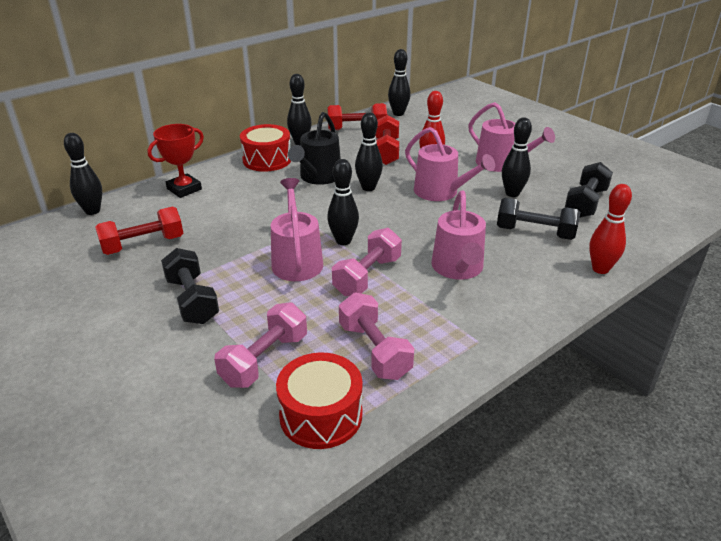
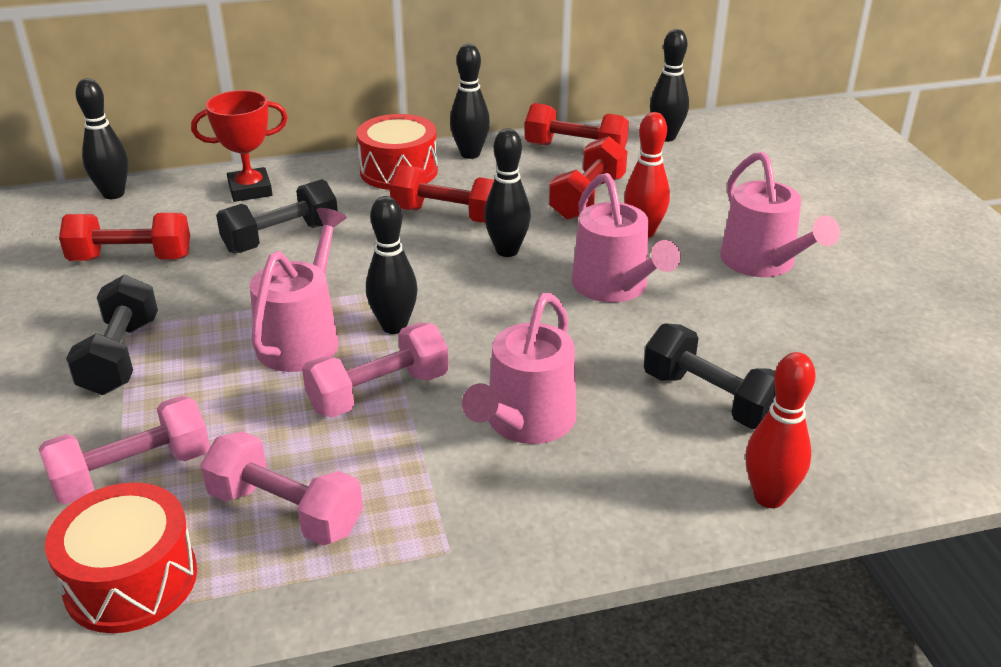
camera: 25 degrees right, 0 degrees up
(318, 177) = (448, 215): black watering can -> red dumbbell
(374, 350) = (286, 511): pink dumbbell -> pink dumbbell turned 60 degrees counterclockwise
(512, 193) = (734, 320): black bowling pin -> none
(585, 203) = (853, 371): black dumbbell -> black dumbbell (281, 238)

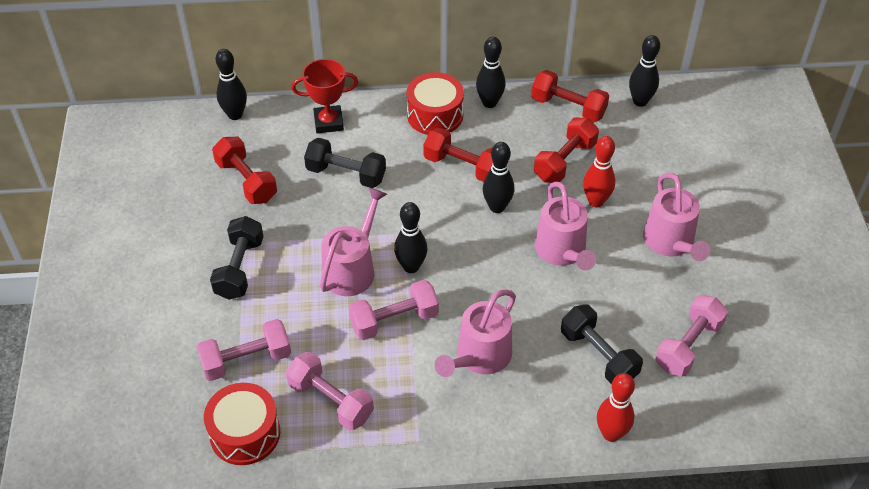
camera: 10 degrees right, 15 degrees up
(131, 258) = (246, 181): red dumbbell -> red dumbbell turned 45 degrees clockwise
(281, 238) = (346, 174): black dumbbell -> black dumbbell turned 45 degrees clockwise
(839, 372) = (688, 346): none -> pink dumbbell

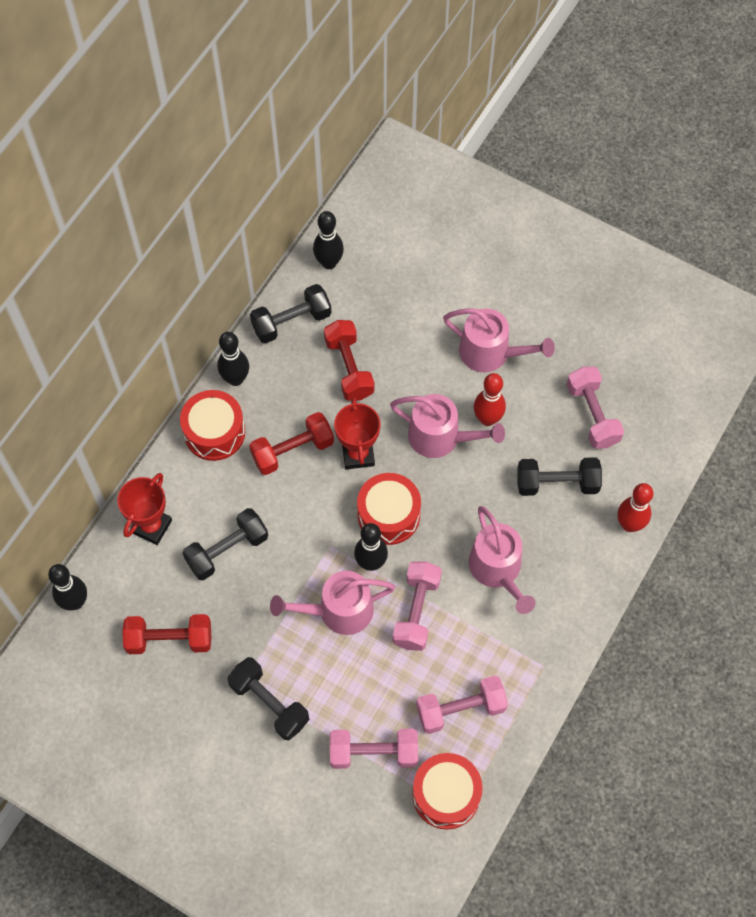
camera: 55 degrees left, 15 degrees up
(246, 360) = (373, 753): pink dumbbell -> pink dumbbell turned 75 degrees clockwise
(352, 269) = (338, 611): pink watering can -> pink watering can turned 75 degrees counterclockwise
(462, 255) = (388, 515): none -> red drum
(497, 207) = (358, 454): black bowling pin -> red trophy
(568, 107) = (291, 322): red dumbbell -> black dumbbell
(596, 201) = (409, 376): red bowling pin -> red bowling pin (487, 419)

